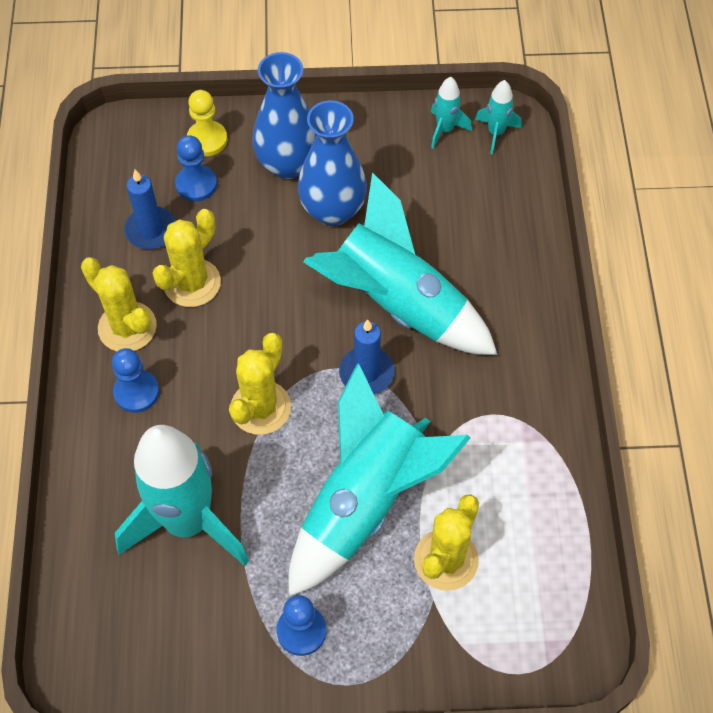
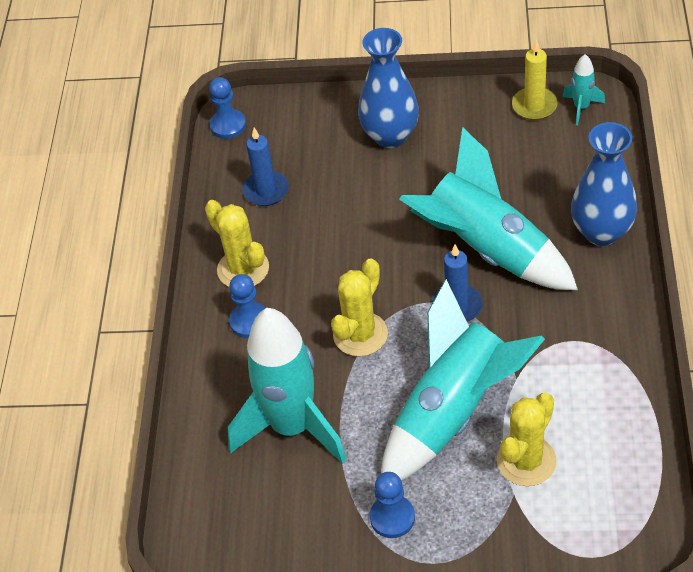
camera: 10 degrees right, 10 degrees down
(192, 283) = (301, 233): yellow cactus -> none
(196, 184) = (307, 153): blue pawn -> blue pawn (228, 125)
(207, 140) = (318, 117): yellow pawn -> none
(333, 210) = (430, 173): blue vase -> blue vase (601, 232)
(445, 130) = (534, 106): turquoise rocket -> yellow candle

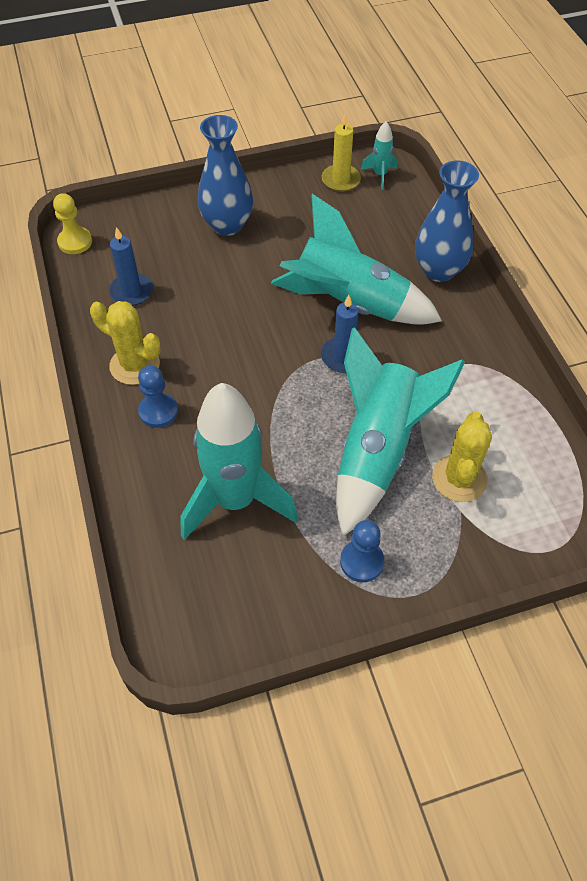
camera: 25 degrees left, 5 degrees up
(228, 125) = (75, 242): blue pawn -> yellow pawn
(360, 334) = (266, 400): yellow cactus -> none

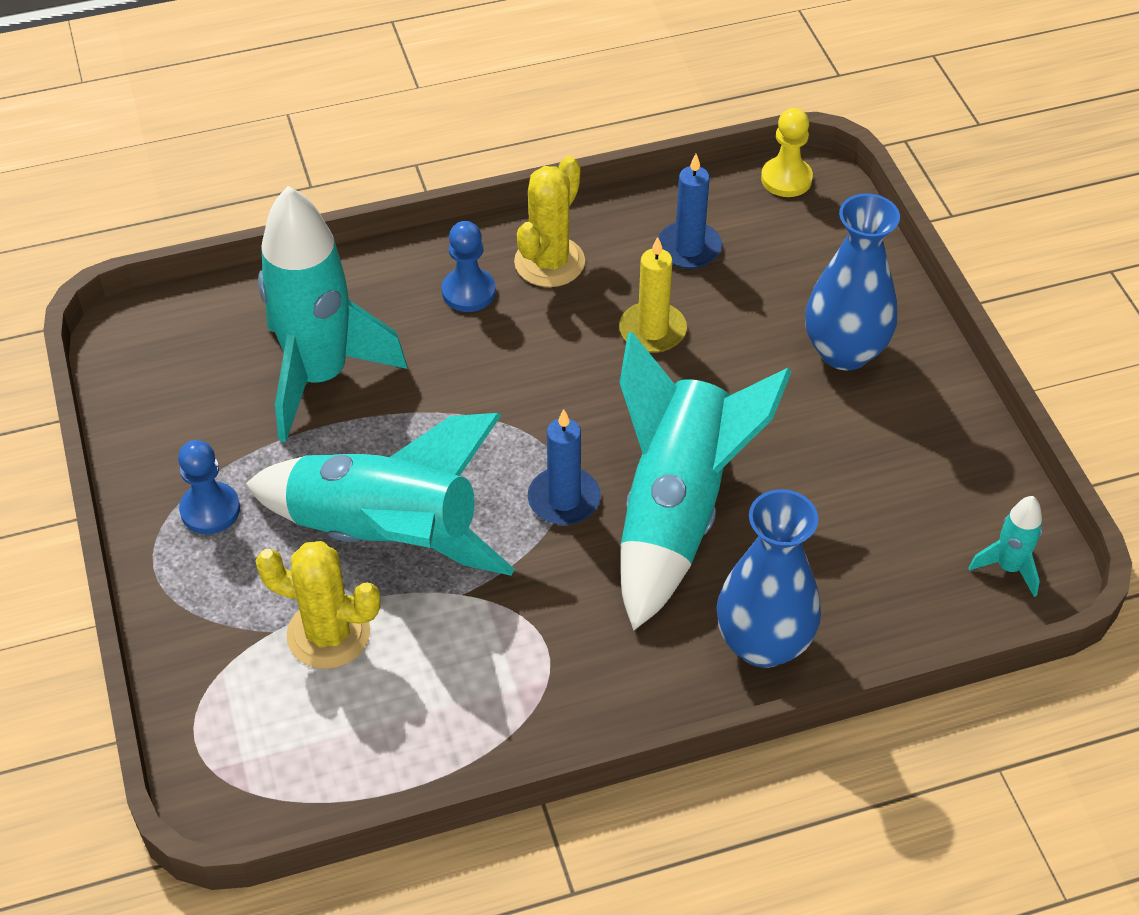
camera: 90 degrees right, 5 degrees down
(341, 180) = (984, 507): yellow candle -> yellow candle (652, 330)

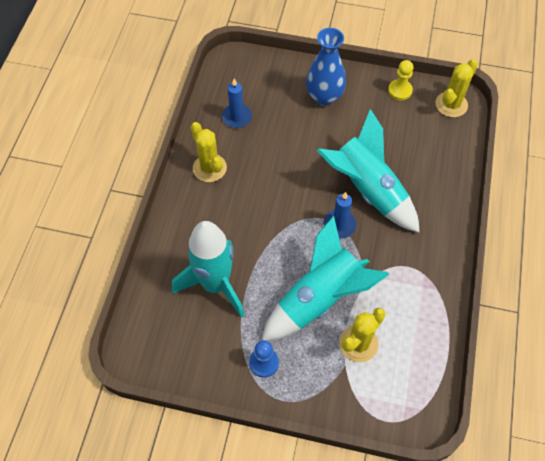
camera: 60 degrees left, 10 degrees up
(468, 292) = (205, 205): blue pawn -> none
(652, 330) = (272, 151): yellow candle -> none
(763, 643) = (444, 194): blue vase -> none
(786, 179) = (223, 67): yellow pawn -> yellow pawn (400, 90)
(1008, 567) = (451, 104): turquoise rocket -> yellow cactus

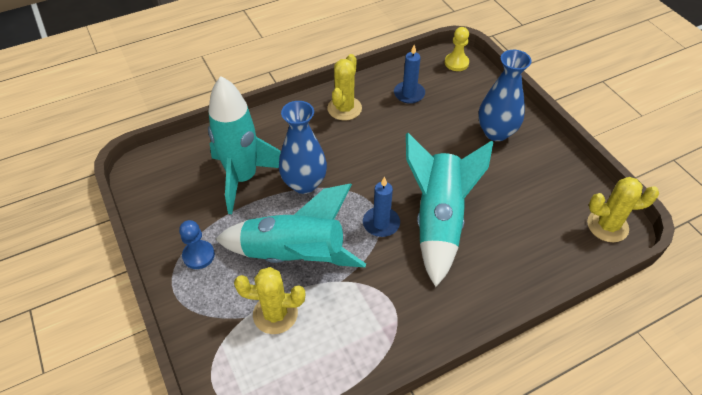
camera: 50 degrees right, 10 degrees down
(259, 247) = (304, 183): none -> blue vase
(400, 90) = (570, 178): yellow pawn -> yellow pawn (456, 63)

